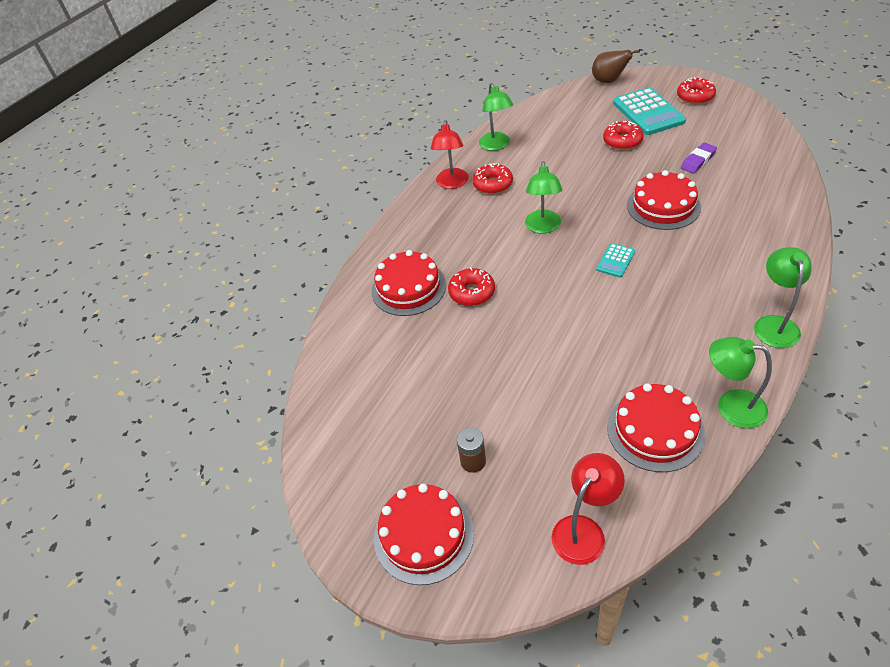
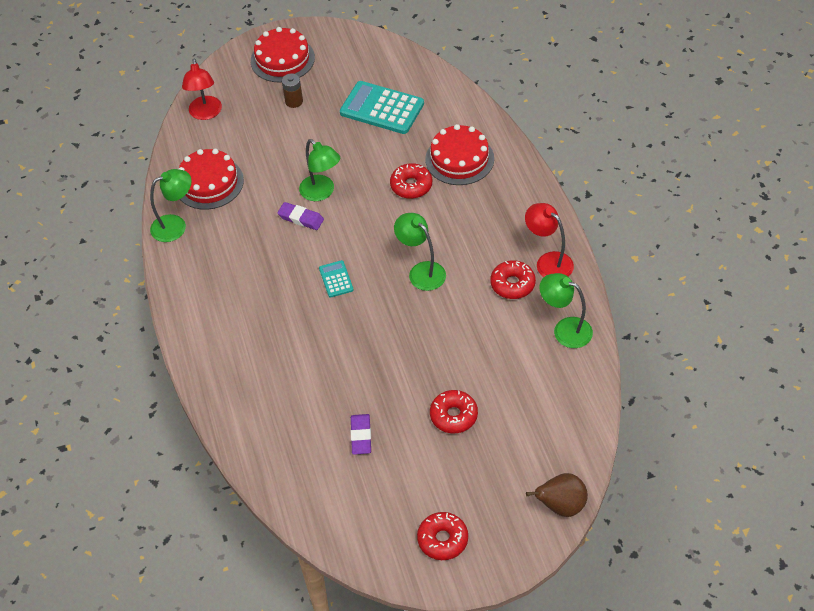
camera: 130 degrees right, 5 degrees up
(595, 328) = (301, 218): none -> purple eraser
(648, 112) = (468, 478): turquoise calculator -> turquoise calculator (382, 108)
(663, 206) = (346, 358): red cake -> none
(774, 324) = (185, 301): green lamp -> green lamp (321, 192)

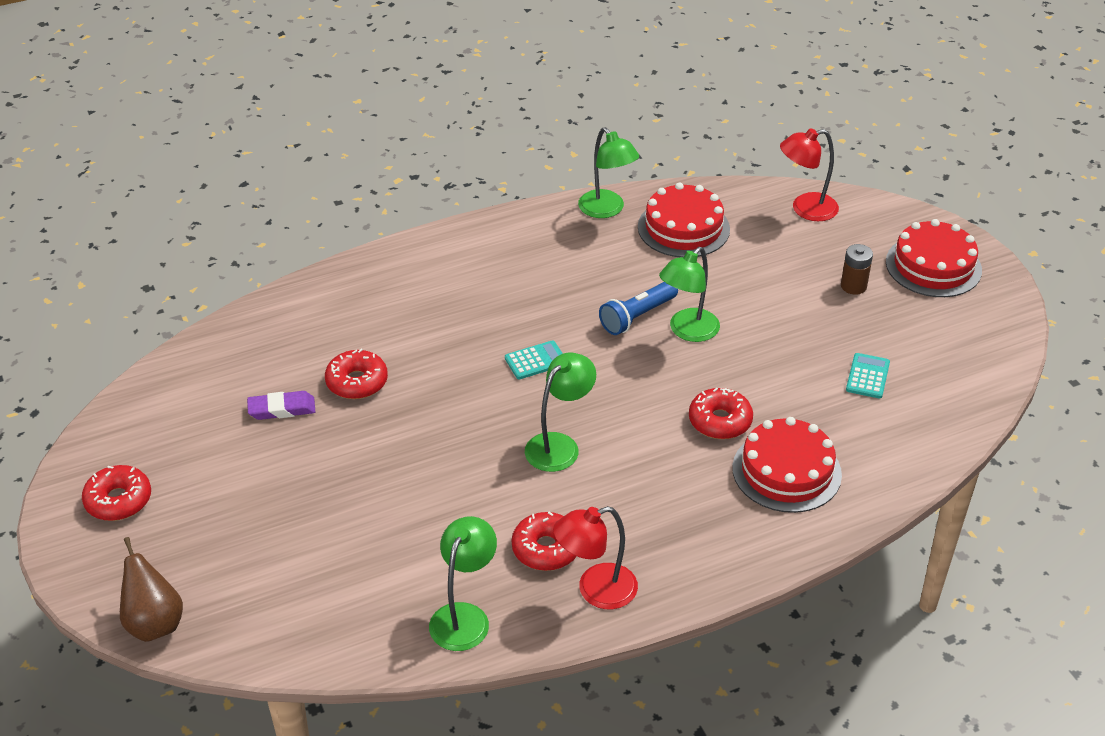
camera: 80 degrees right, 10 degrees down
(301, 218) = (637, 316): purple eraser -> blue flashlight
(382, 108) = (867, 376): turquoise calculator -> turquoise calculator, size x0.49
(453, 416) = (310, 498): red donut -> red donut (357, 382)
(548, 261) = (595, 590): red lamp -> red lamp turned 150 degrees counterclockwise

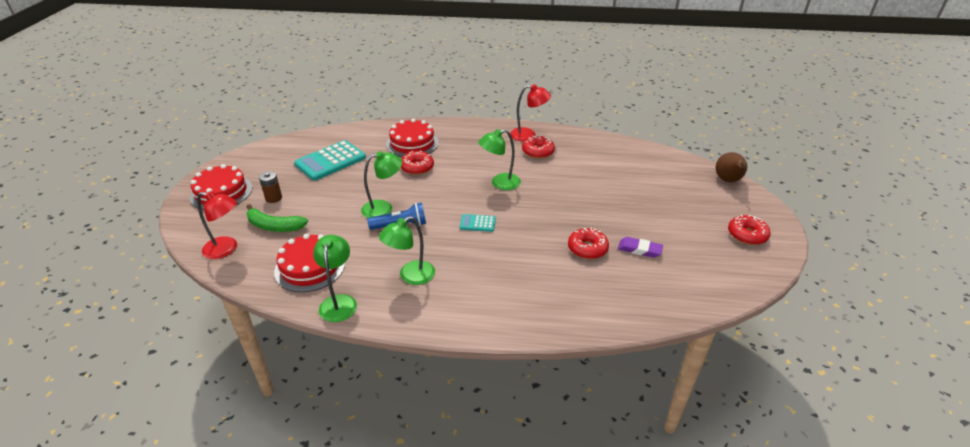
camera: 150 degrees left, 5 degrees down
(464, 616) = (587, 144): green lamp -> green lamp (410, 276)
(794, 253) = (274, 226): none -> green banana
(867, 376) = (330, 161): turquoise calculator -> turquoise calculator, size x2.04

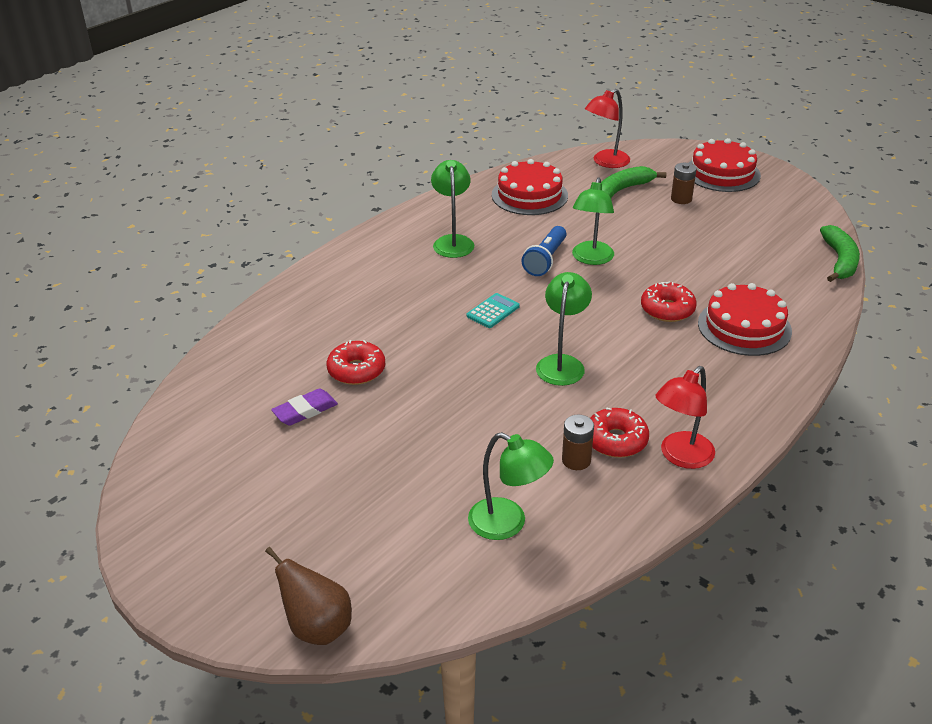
camera: 125 degrees right, 0 degrees up
(320, 132) = (839, 261): none -> green banana
(330, 161) = (742, 250): turquoise calculator -> none
(339, 302) = (462, 198): green lamp -> green lamp (508, 524)
(563, 157) = (576, 460): none -> brown battery
(747, 235) = (203, 534): red donut -> none

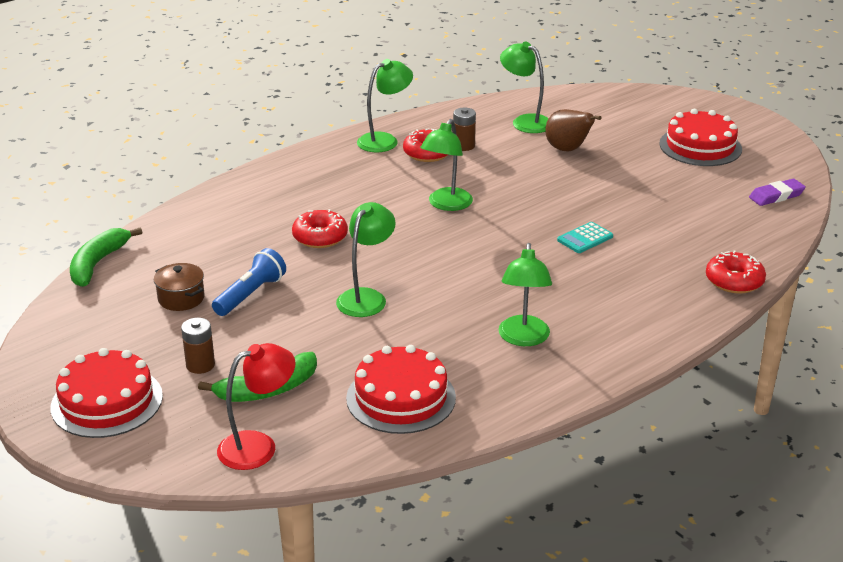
camera: 170 degrees left, 5 degrees down
(305, 411) = (679, 195): purple eraser -> purple eraser (776, 196)
(317, 627) = (651, 95): brown pear -> brown pear (568, 150)
(356, 370) = (636, 218): red donut -> red donut (734, 281)
(493, 311) = (496, 254): turquoise calculator -> turquoise calculator (585, 238)
(545, 260) = (419, 302): blue flashlight -> blue flashlight (250, 295)
(680, 457) = (385, 140): red lamp -> green lamp
(740, 241) = (181, 298): none -> brown pot
(744, 327) = (259, 215): red cake -> red cake (700, 146)

